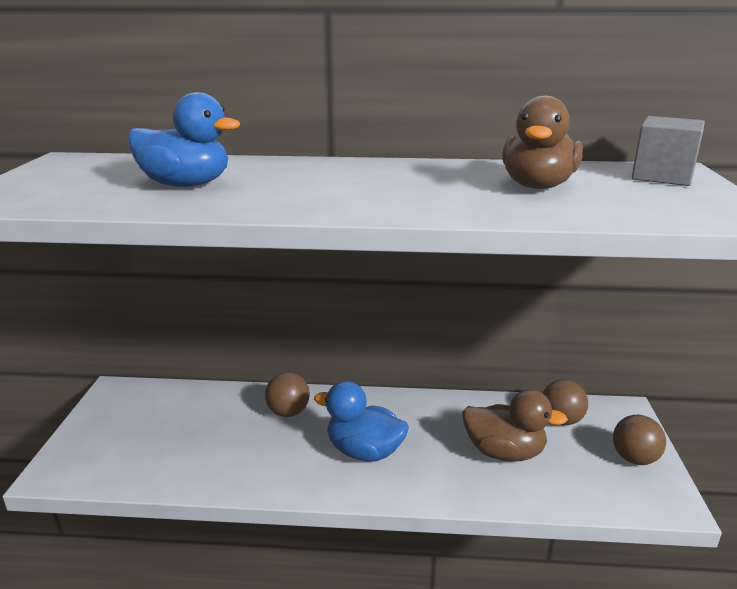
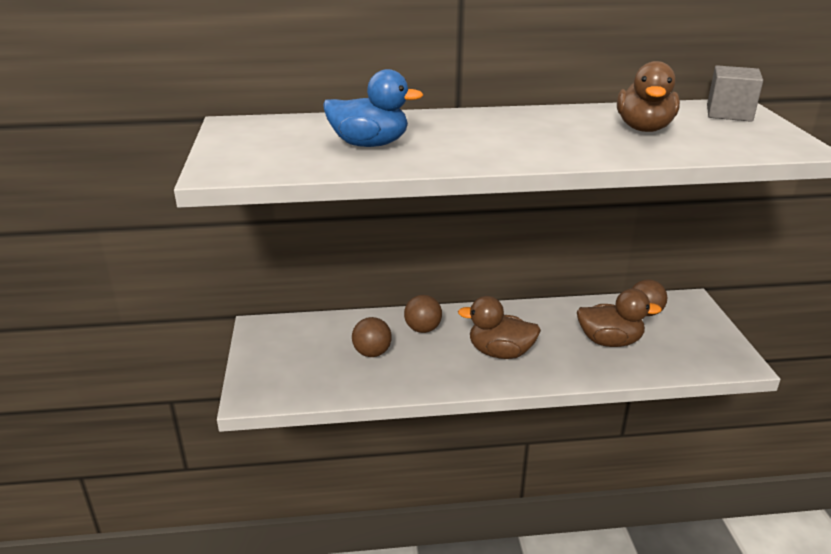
camera: 10 degrees left, 5 degrees up
(364, 451) = (500, 352): blue duck -> brown duck
(634, 458) = (707, 335): brown ball -> brown ball (372, 353)

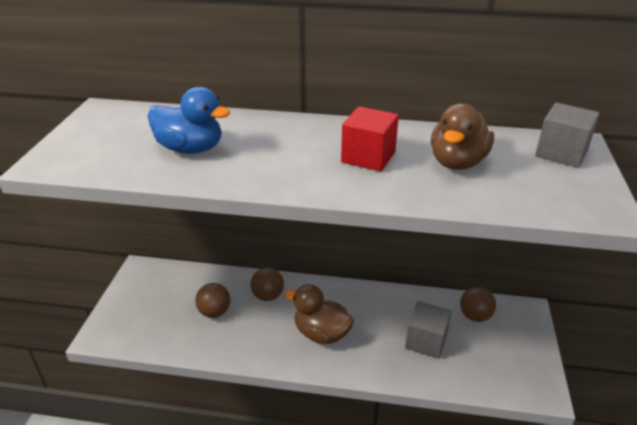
camera: 15 degrees right, 5 degrees up
(557, 133) = (368, 157): none -> red cube
(609, 341) = (426, 341): brown duck -> grey cube

